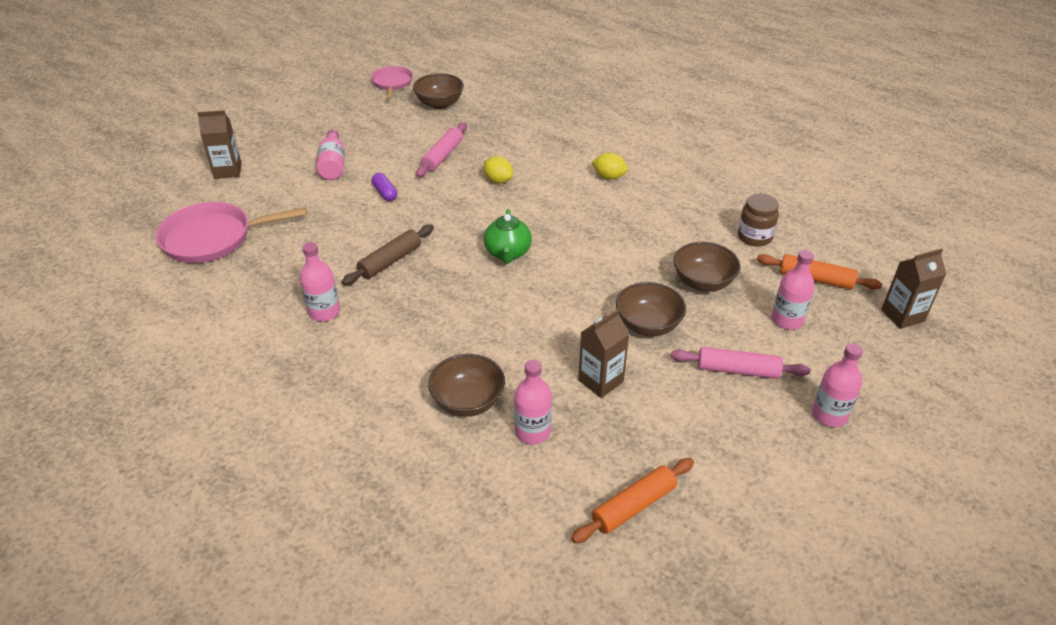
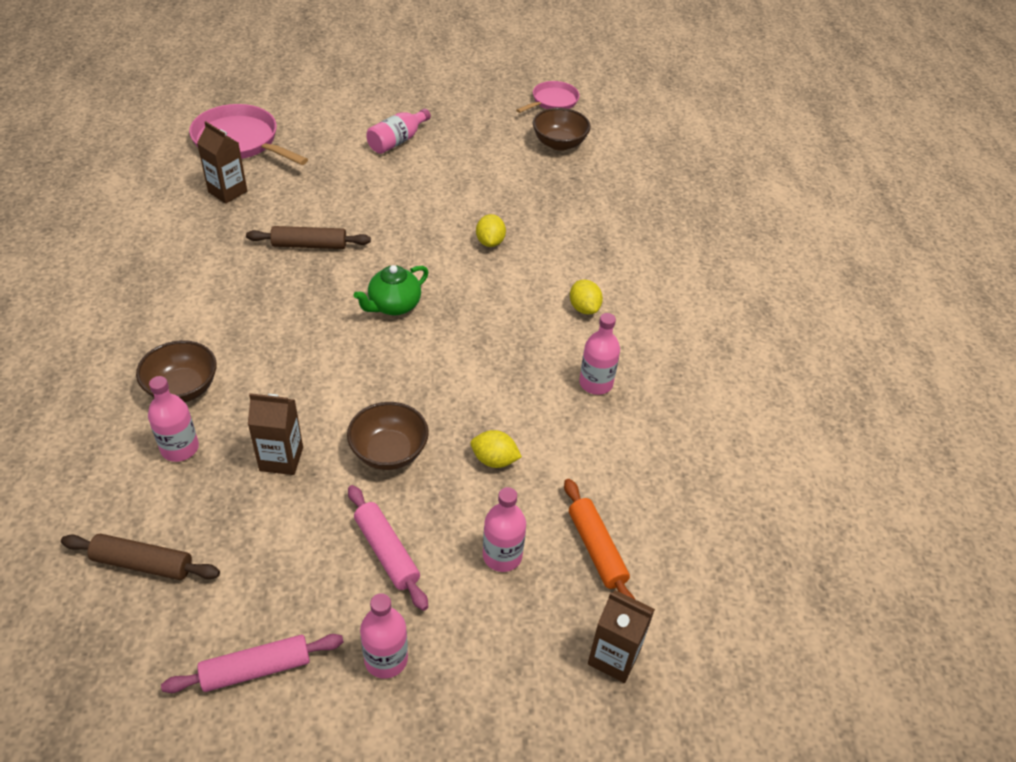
camera: 45 degrees right, 5 degrees up
(228, 171) = (326, 97): brown carton -> brown carton (227, 191)
(324, 312) = (212, 248): pink bottle -> pink bottle (596, 383)
(385, 193) = (394, 189): purple capsule -> none
(443, 156) = (485, 190): pink rolling pin -> pink rolling pin (256, 669)
(633, 506) = (143, 563): orange rolling pin -> brown rolling pin
(703, 282) = (494, 460): brown bowl -> yellow lemon
(754, 237) = (613, 464): brown jar -> none

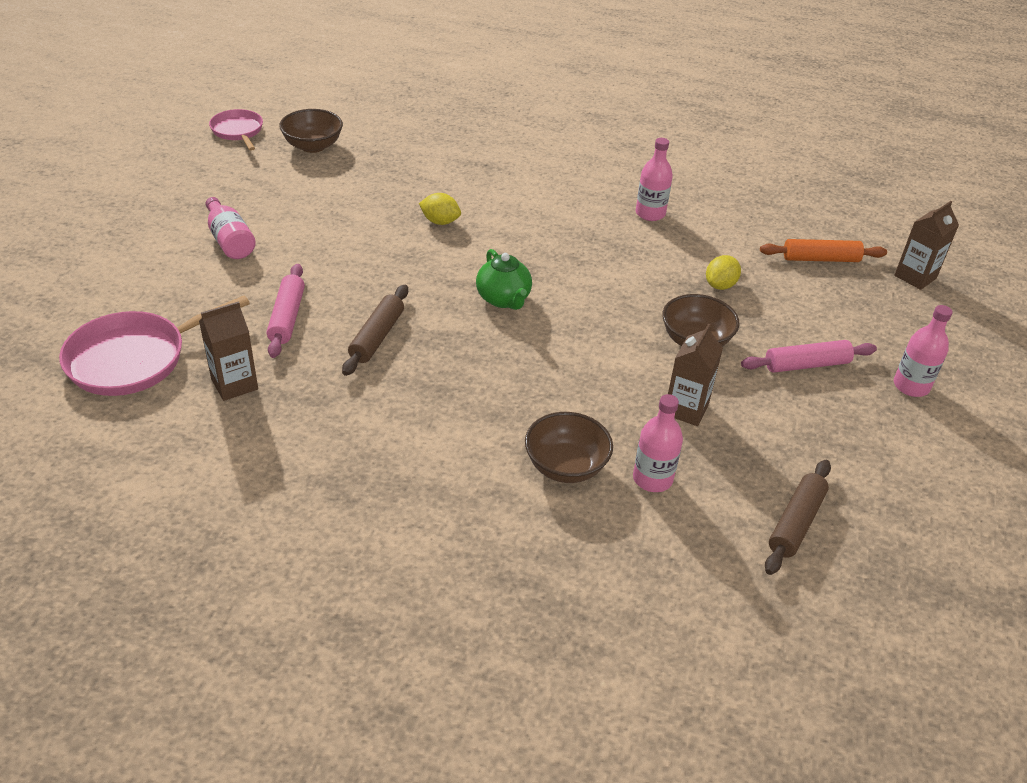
camera: 70 degrees left, 5 degrees down
(256, 669) = (916, 461): pink rolling pin -> pink rolling pin (287, 317)
(502, 556) = (820, 305): pink bottle -> none
(584, 308) = (557, 195): yellow lemon -> none

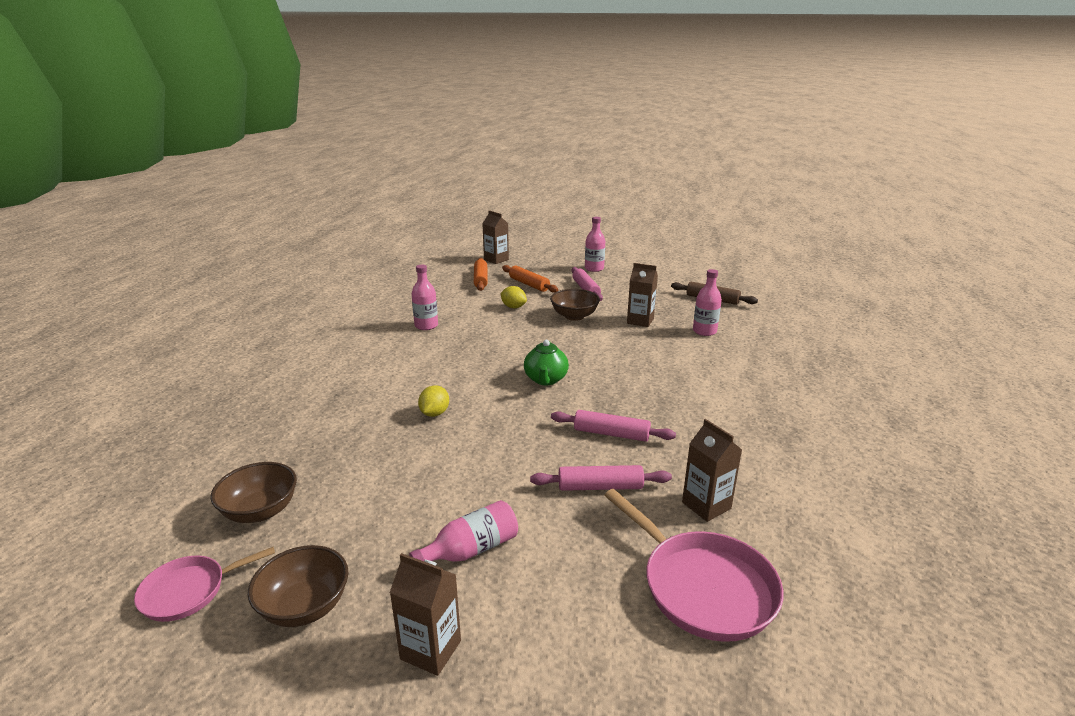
camera: 90 degrees left, 15 degrees down
(141, 223) = (430, 650): none -> brown carton
(377, 337) = (611, 434): brown rolling pin -> pink rolling pin
(504, 299) = (546, 380): green teapot -> green teapot turned 120 degrees clockwise
(566, 466) = (711, 355): brown bowl -> brown bowl (305, 606)
(812, 305) = (529, 284): none -> orange rolling pin

